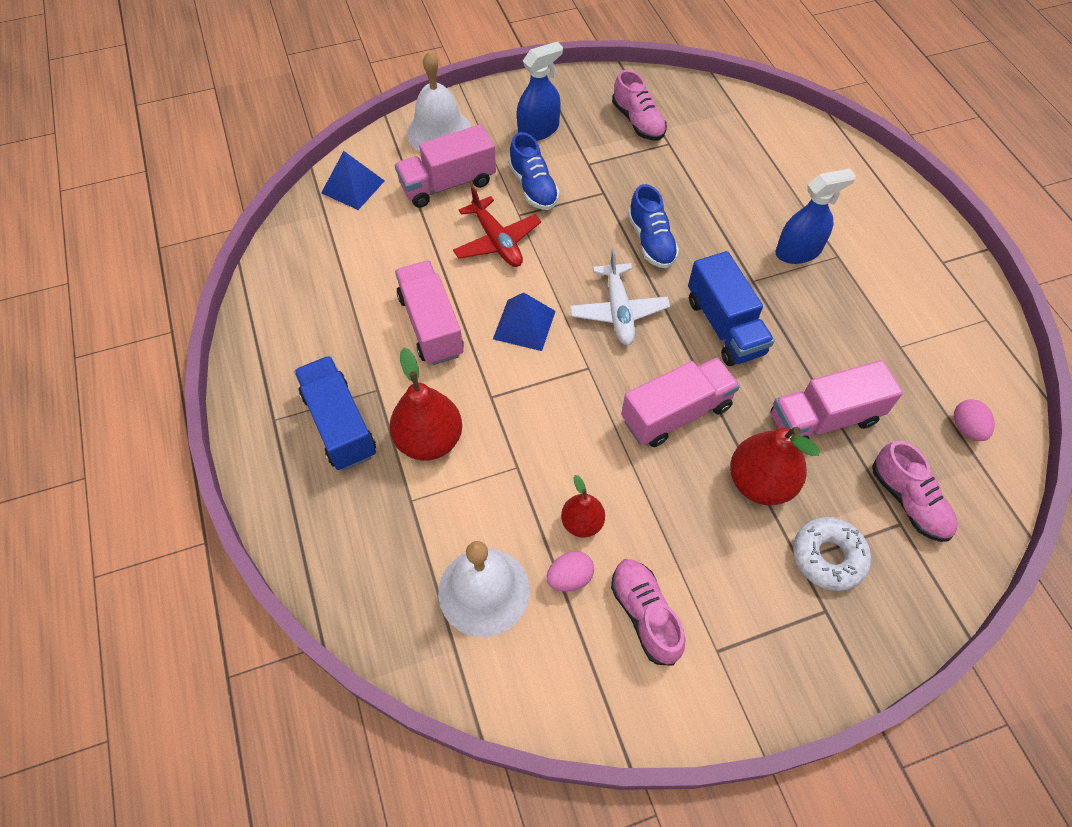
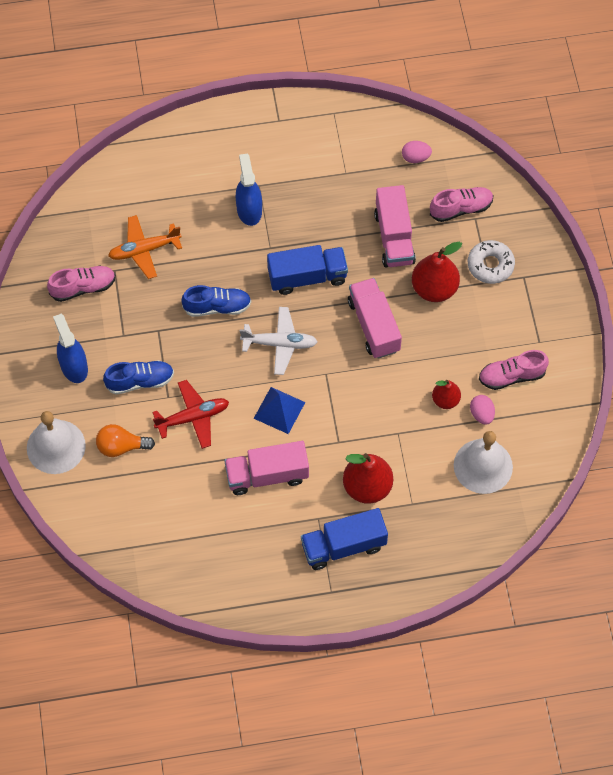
camera: 80 degrees left, 5 degrees up
(353, 187) = (106, 522): blue pyramid -> none
(448, 184) = (121, 446): pink truck -> orange light bulb
(704, 164) = (144, 250): none -> orange plane

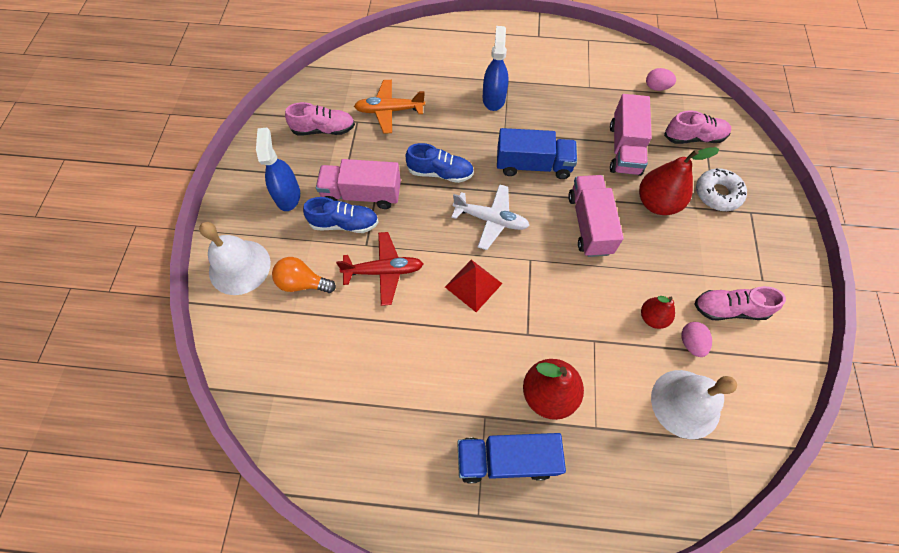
camera: 15 degrees right, 0 degrees up
(267, 475) = (442, 351): pink truck -> pink truck (362, 194)
(279, 410) = (473, 285): blue pyramid -> red pyramid

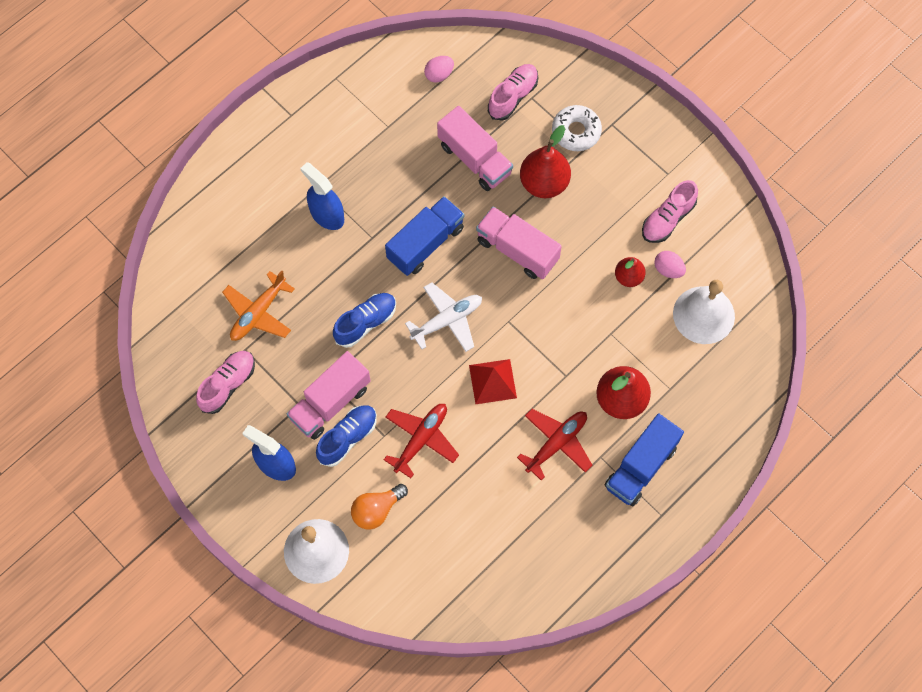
camera: 50 degrees left, 5 degrees up
(465, 372) = (556, 443): none -> red plane

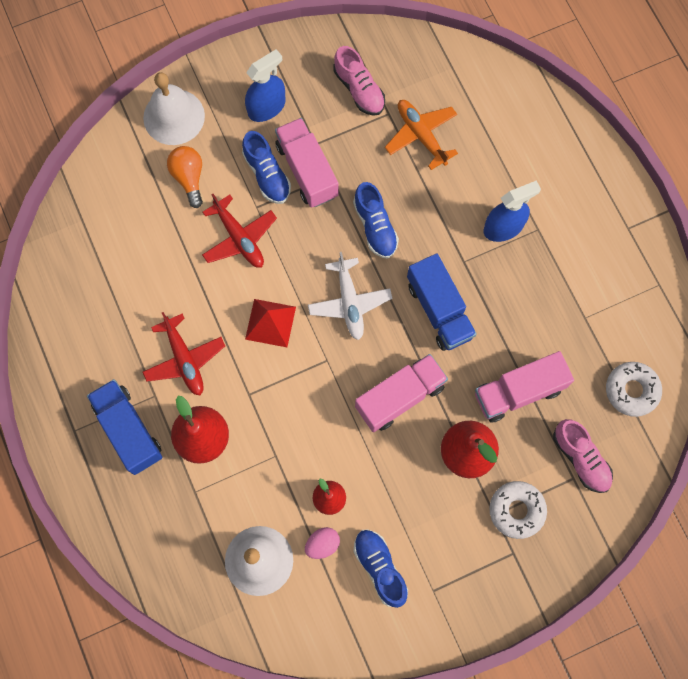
camera: 110 degrees right, 5 degrees up
(439, 74) = (631, 390): pink egg -> white donut
(667, 219) = (380, 568): pink shoe -> blue shoe

